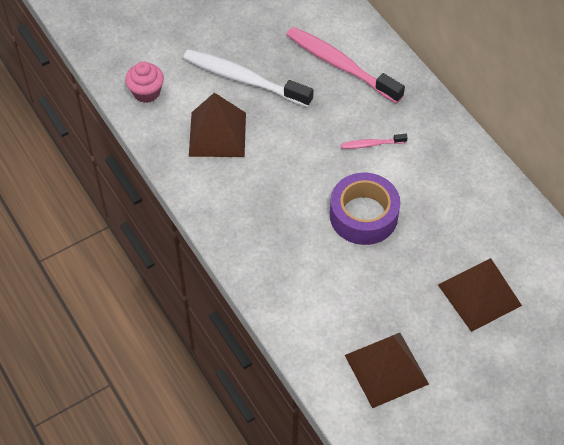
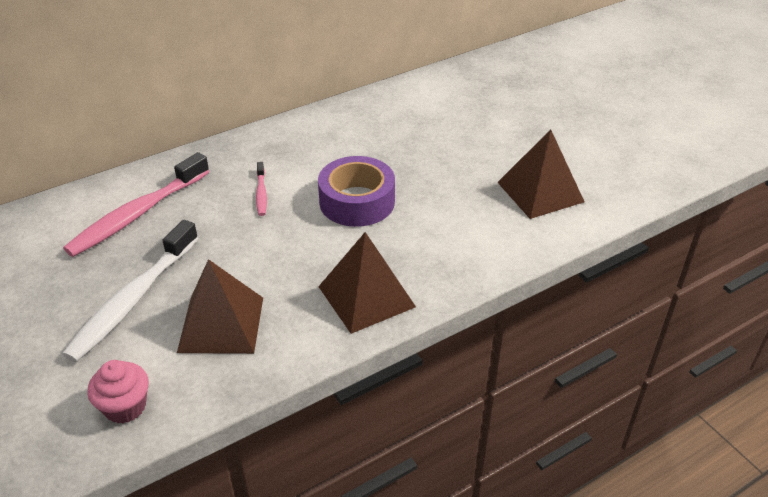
camera: 90 degrees left, 15 degrees down
(479, 295) = (449, 134): brown pyramid -> brown pyramid (366, 296)

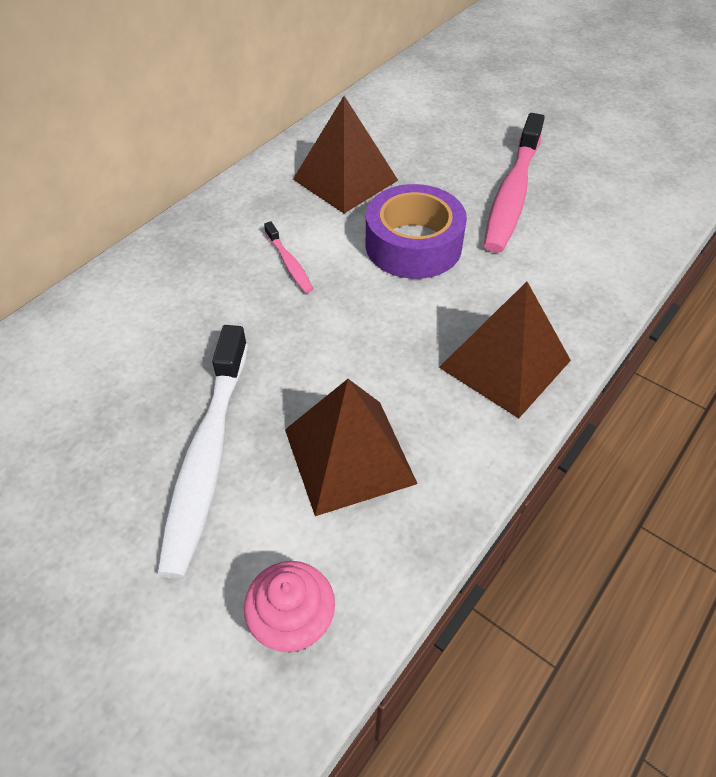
camera: 20 degrees left, 10 degrees up
(137, 214) = (139, 333): pink toothbrush -> pink toothbrush (512, 194)
(540, 191) = (607, 183): brown pyramid -> brown pyramid (345, 179)

